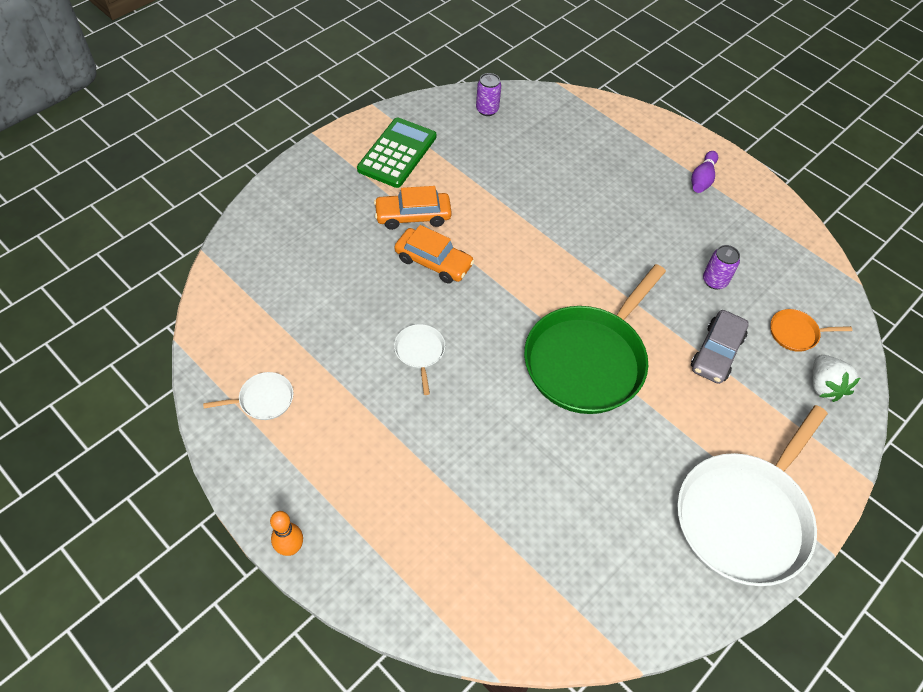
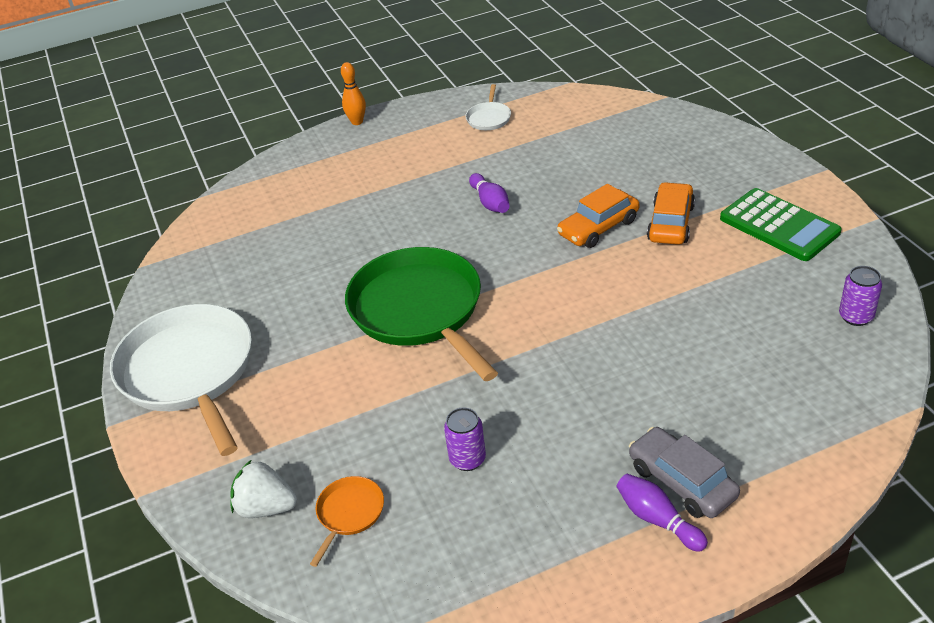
camera: 120 degrees right, 15 degrees down
(420, 352) = (490, 202): white pan -> purple bowling pin
(716, 352) = (368, 420): grey car -> grey car (682, 481)

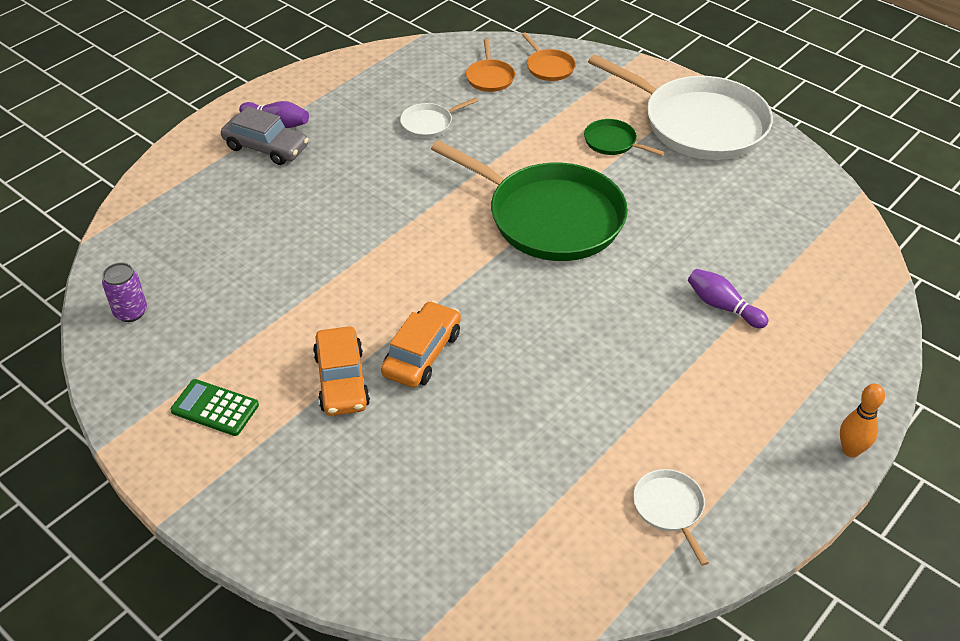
camera: 150 degrees right, 5 degrees up
(266, 507) = (549, 67): white strawberry -> orange pan
(292, 374) = (613, 142): none -> green pan
(467, 459) = (429, 123): purple can -> white pan
(490, 202) = (566, 357): purple bowling pin -> purple bowling pin (722, 306)
(779, 225) = (215, 408): green calculator -> green calculator, size x0.61

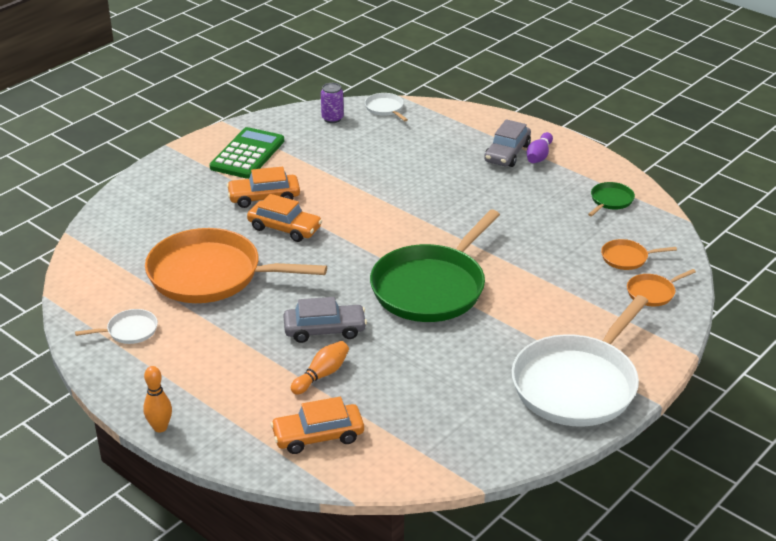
camera: 90 degrees right, 10 degrees down
(215, 408) = (247, 154): green calculator -> green calculator, size x1.64
(429, 123) = (550, 226): white pan -> white pan (385, 108)
(534, 427) = (211, 275): none -> orange pan
(613, 142) = (539, 327): green pan -> green pan (610, 200)
(640, 306) = (324, 330): none -> grey car
(722, 306) = (321, 375): purple bowling pin -> orange bowling pin
(824, 306) = (318, 436): none -> orange car

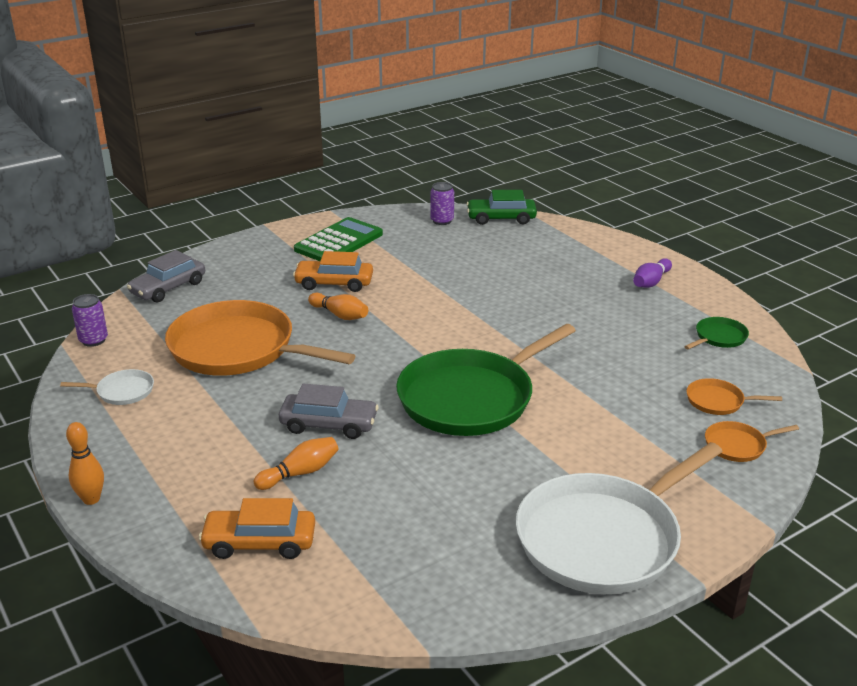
camera: 15 degrees right, 5 degrees down
(73, 287) = (93, 340): none -> purple can
(284, 228) = (340, 315): orange car -> orange bowling pin
(385, 108) = (501, 218): white pan -> green car
(507, 153) = (615, 275): grey car -> grey car (168, 288)

